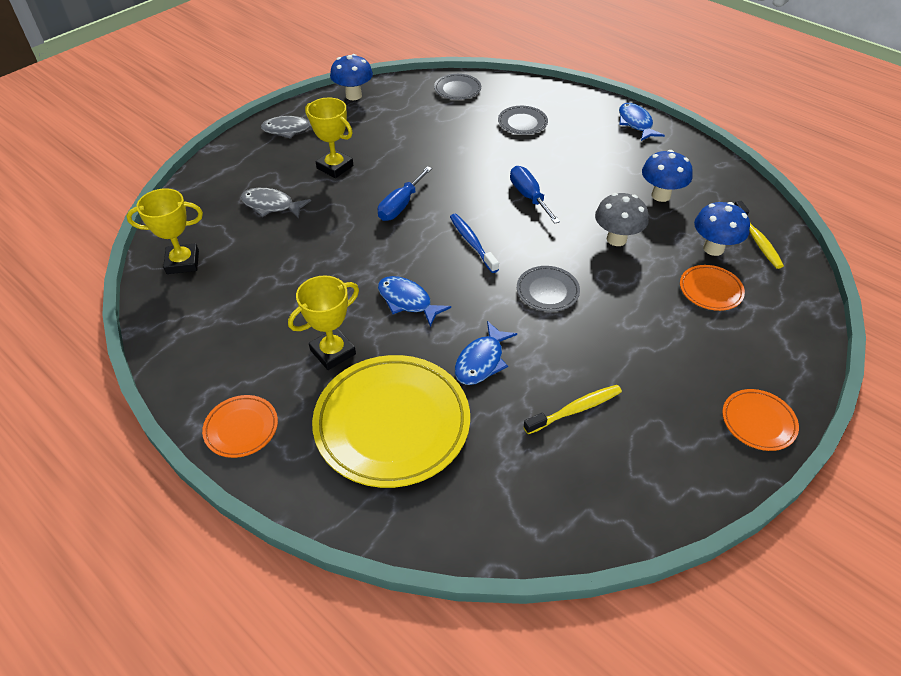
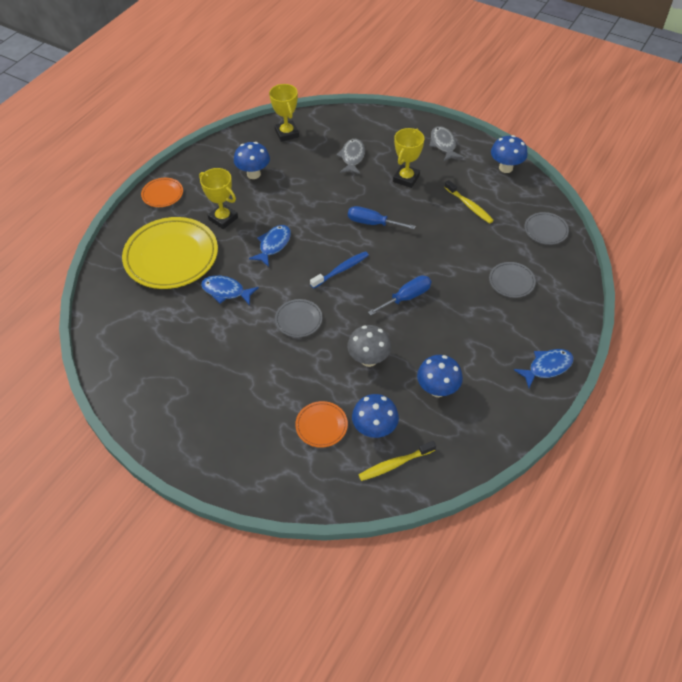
camera: 80 degrees right, 5 degrees up
(252, 308) = (253, 174): none -> blue mushroom
(575, 409) = (191, 345): yellow toothbrush -> yellow toothbrush (469, 206)
(758, 422) = (191, 452): orange plate -> none

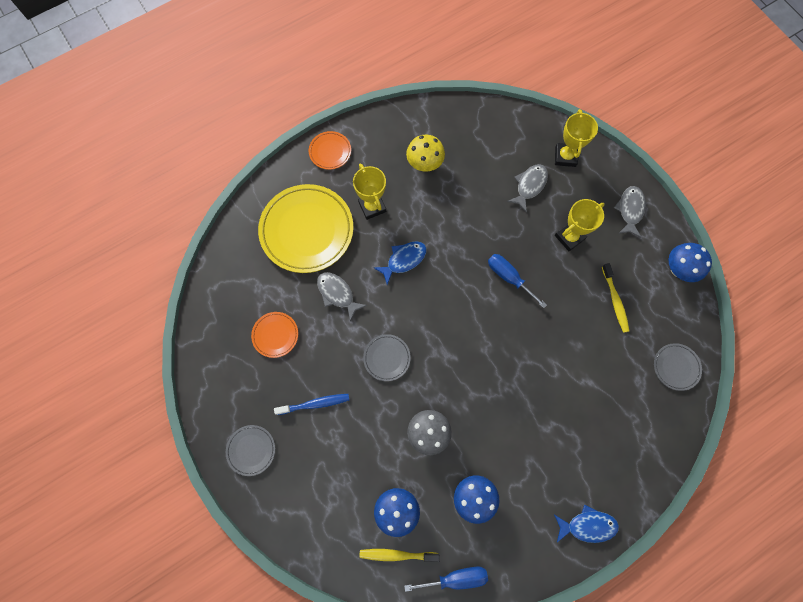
camera: 25 degrees right, 20 degrees up
(226, 291) = (337, 294): blue fish -> grey fish
(253, 174) = (424, 164): blue mushroom -> yellow mushroom
(287, 133) = (480, 126): yellow trophy -> yellow trophy (565, 156)
(321, 426) = (353, 482): orange plate -> orange plate (275, 335)
(341, 270) = (452, 319): blue toothbrush -> blue toothbrush (315, 404)
(406, 297) = (497, 381): blue screwdriver -> blue screwdriver (456, 577)
(511, 281) = (607, 412): grey plate -> grey plate (251, 450)

